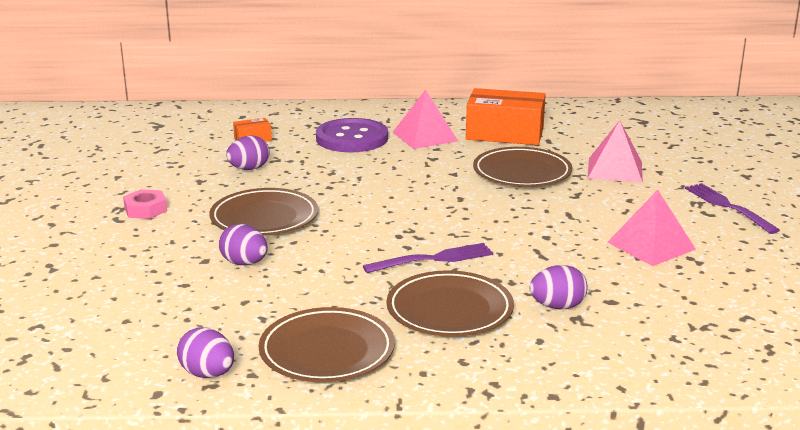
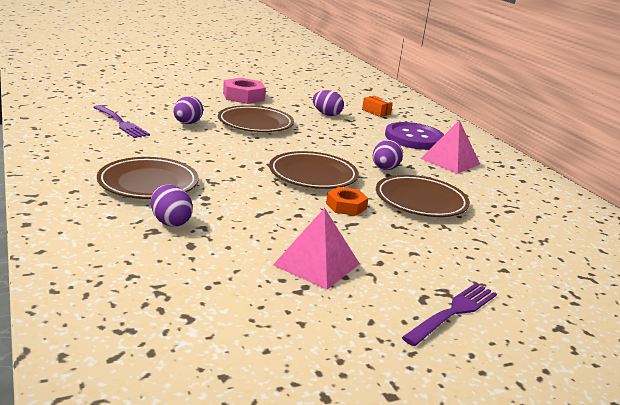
camera: 65 degrees right, 0 degrees up
(145, 210) = (243, 96): pink nut -> pink nut, size x1.56
(208, 374) = (46, 125): purple egg -> purple egg (385, 169)
(327, 351) = (79, 151): brown plate -> brown plate (313, 175)
(434, 259) = (227, 174): purple fork -> purple fork (121, 123)
(505, 133) = (498, 191): orange box -> none
(529, 210) = (346, 206): none -> orange nut
(615, 170) = (478, 244): pink pyramid -> none

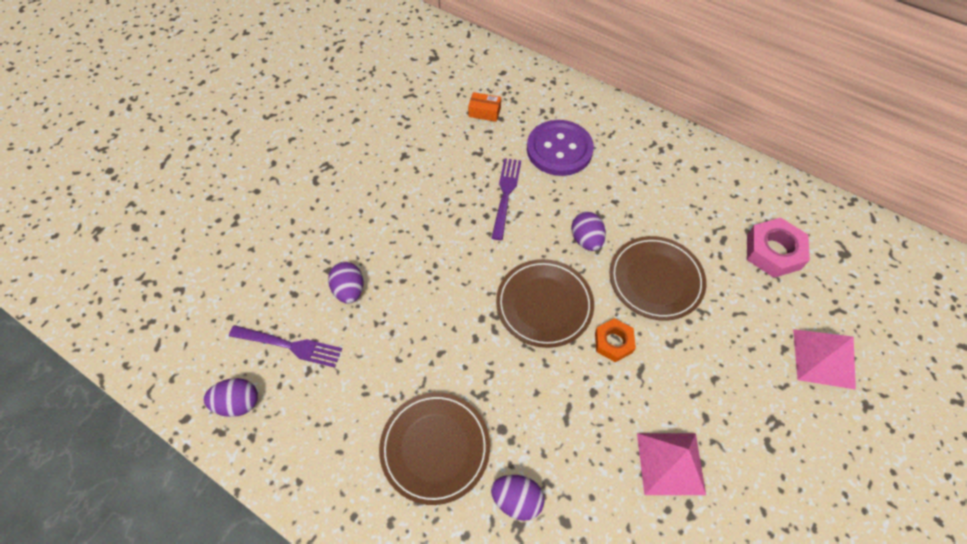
camera: 30 degrees left, 35 degrees up
(243, 96) = (341, 177): pink nut -> pink nut (773, 252)
(255, 123) = (407, 235): brown plate -> none
(326, 114) = (449, 156): purple egg -> purple egg (238, 403)
(450, 161) = (620, 176): pink pyramid -> pink pyramid (823, 358)
(454, 312) = (799, 446): purple fork -> purple fork (506, 194)

